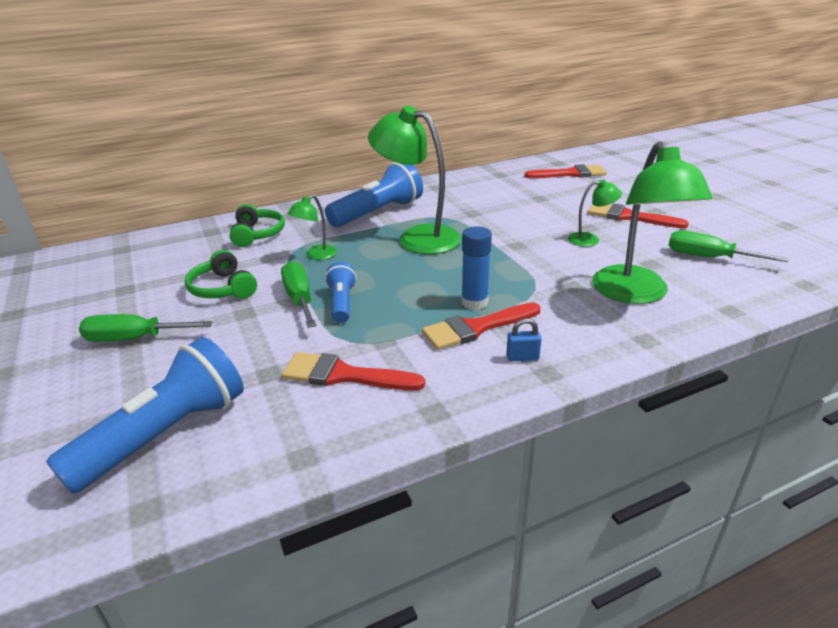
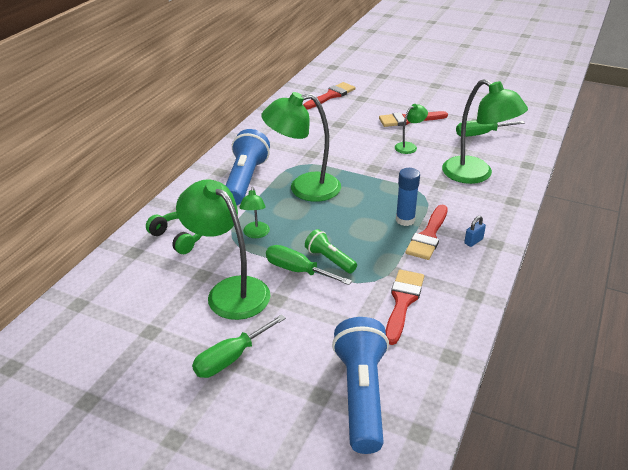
camera: 40 degrees left, 5 degrees up
(223, 288) = (230, 291): green headphones -> green lamp
(342, 303) = (329, 259): blue flashlight -> green flashlight
(344, 375) = (402, 302): red brush -> red brush turned 135 degrees clockwise

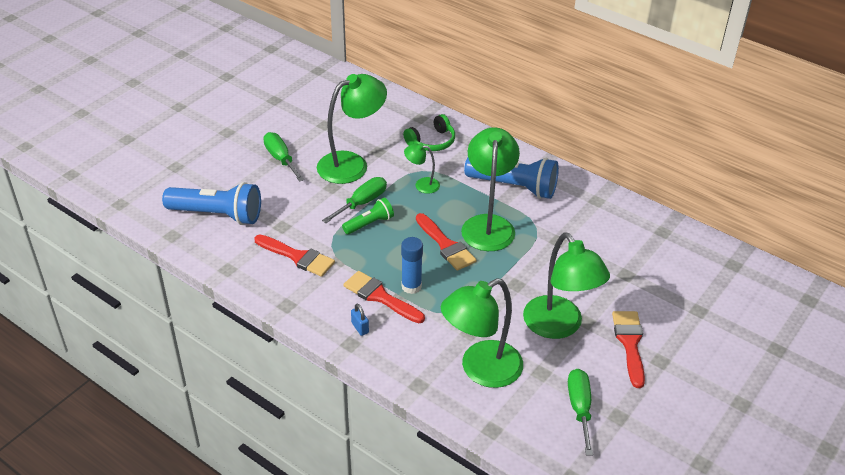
camera: 100 degrees right, 5 degrees up
(331, 96) = (708, 281): red brush -> red brush (445, 245)
(409, 146) = (559, 326): green lamp -> green lamp, size x2.08

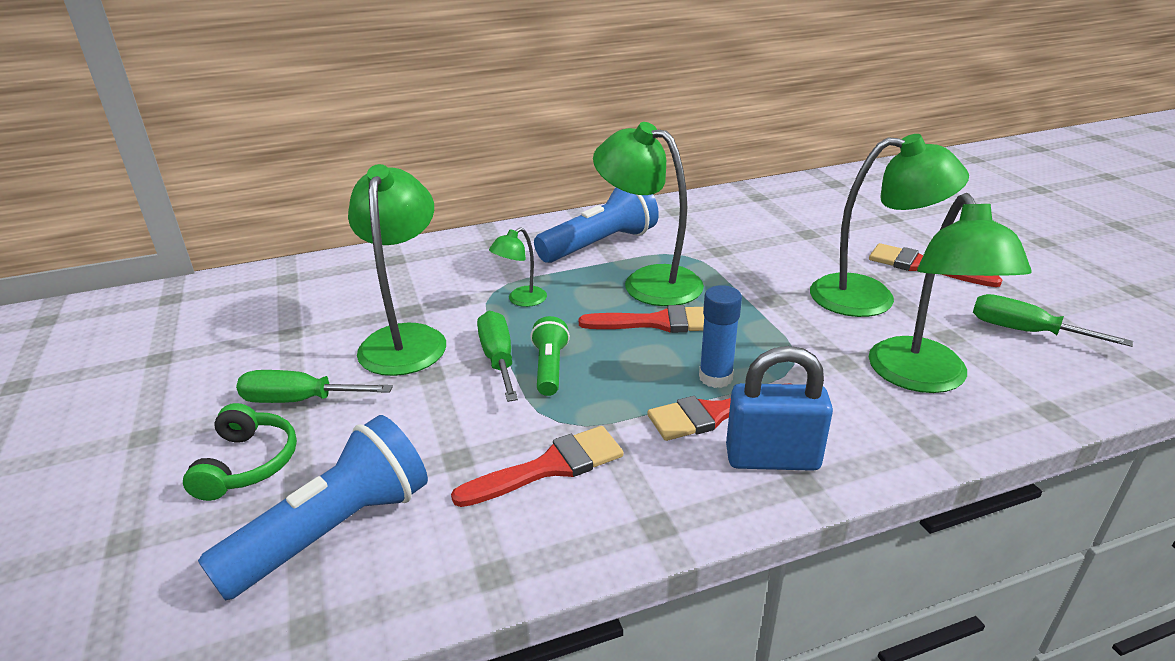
camera: 55 degrees left, 10 degrees down
(360, 328) = (772, 458): blue padlock -> blue padlock, size x2.29
(432, 141) = (450, 266): green headphones -> green headphones (247, 464)

